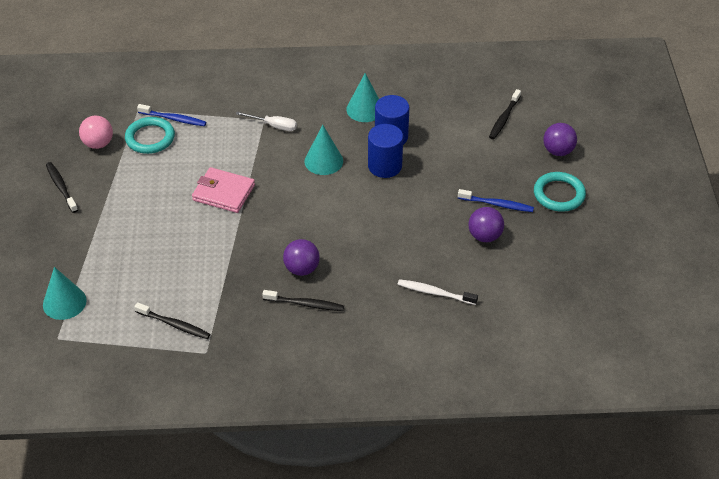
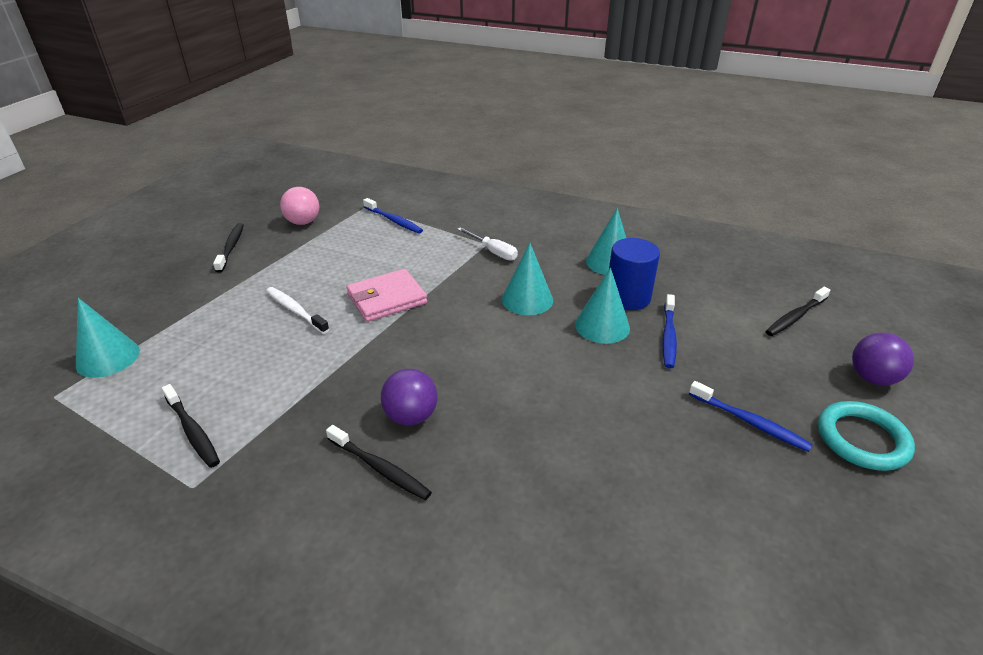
camera: 25 degrees right, 10 degrees down
(150, 138) = (356, 230): turquoise ring -> none
(223, 192) = (387, 298): pink wallet -> pink wallet turned 75 degrees counterclockwise
(385, 166) = (602, 326): blue cylinder -> turquoise cone
(430, 160) = (668, 336): none -> blue toothbrush
(435, 293) = (589, 527): white toothbrush -> white toothbrush (295, 310)
(484, 236) = (712, 463): purple ball -> none

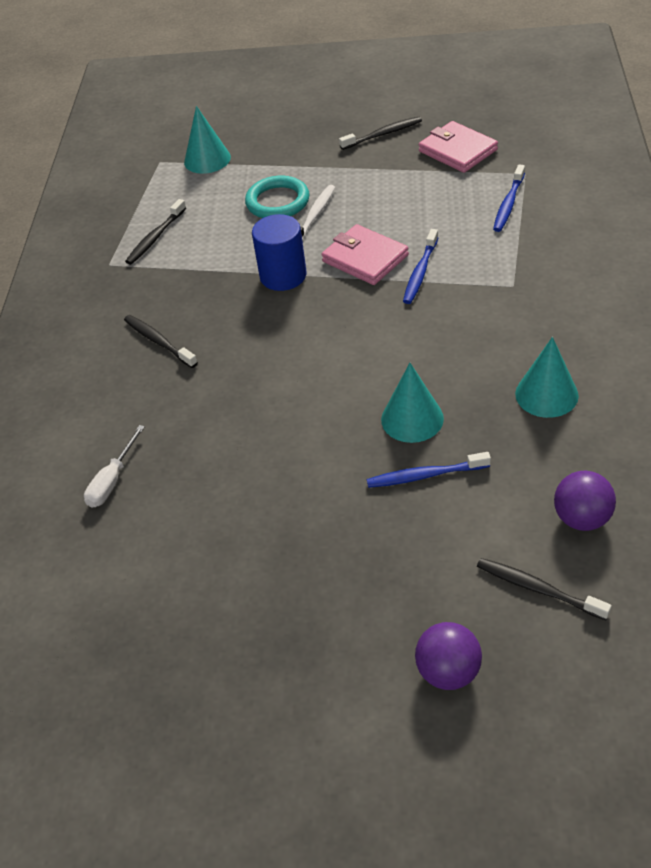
camera: 75 degrees right, 10 degrees up
(303, 222) = (458, 150): pink ball -> pink wallet
(380, 468) = (158, 341): black toothbrush -> black toothbrush turned 120 degrees clockwise
(411, 416) = (218, 336): purple ball -> purple ball (582, 518)
(493, 252) = (499, 296): white screwdriver -> white screwdriver (112, 480)
(527, 299) = (424, 350): turquoise cone -> none
(628, 297) = (480, 427): blue cylinder -> blue cylinder (283, 276)
(749, 422) = (315, 562): blue toothbrush -> blue toothbrush (420, 272)
(862, 439) = (332, 660): turquoise ring -> turquoise ring (277, 202)

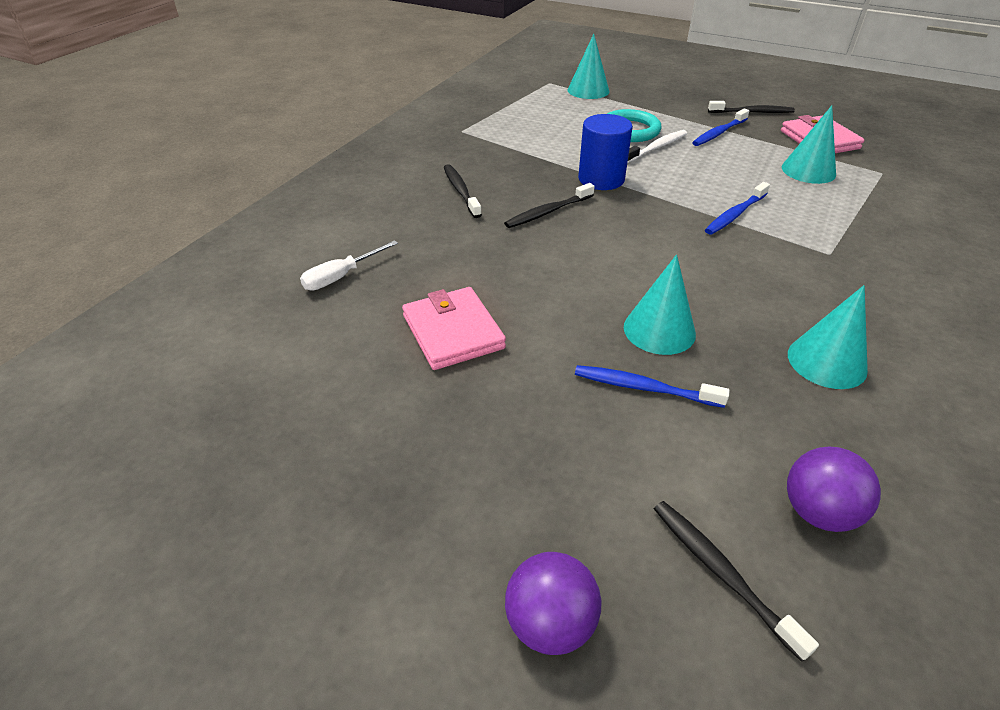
camera: 20 degrees right, 5 degrees down
(155, 237) = (511, 125): black toothbrush -> black toothbrush (548, 212)
(365, 258) = (686, 189): pink wallet -> pink wallet (453, 332)
(462, 194) = (808, 170): none -> turquoise cone
(508, 204) = (854, 190): blue toothbrush -> blue toothbrush (719, 133)

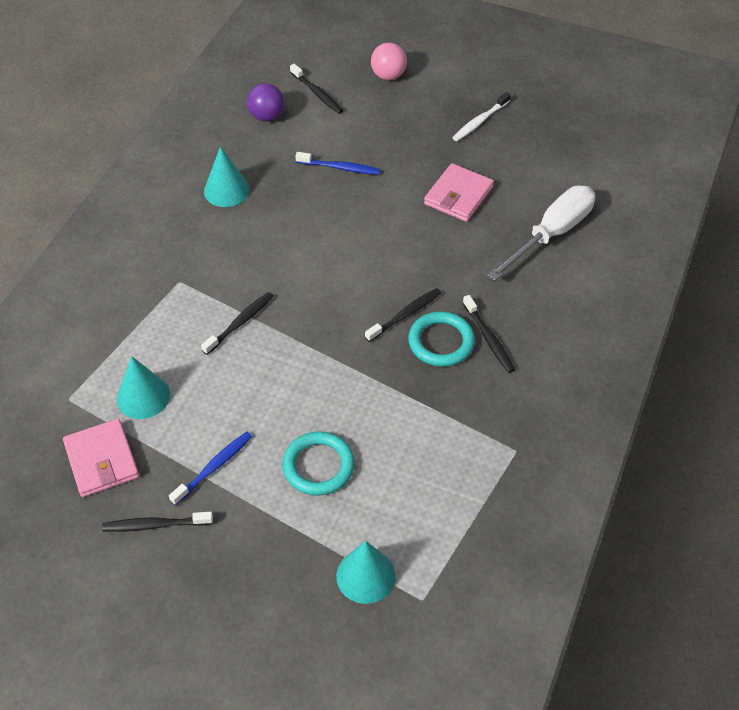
camera: 175 degrees right, 10 degrees up
(341, 276) = (551, 234): white screwdriver -> white screwdriver, size x1.96
(453, 332) = (458, 195): pink wallet -> pink wallet turned 60 degrees clockwise
(512, 191) = (441, 342): none -> turquoise ring
(550, 623) = (388, 75): purple ball -> pink ball
(601, 179) = (356, 367): blue cylinder -> none
(657, 147) = (292, 430): white toothbrush -> white toothbrush (480, 121)
(659, 330) = (325, 205): turquoise cone -> none
(735, 214) = (240, 323): blue toothbrush -> black toothbrush

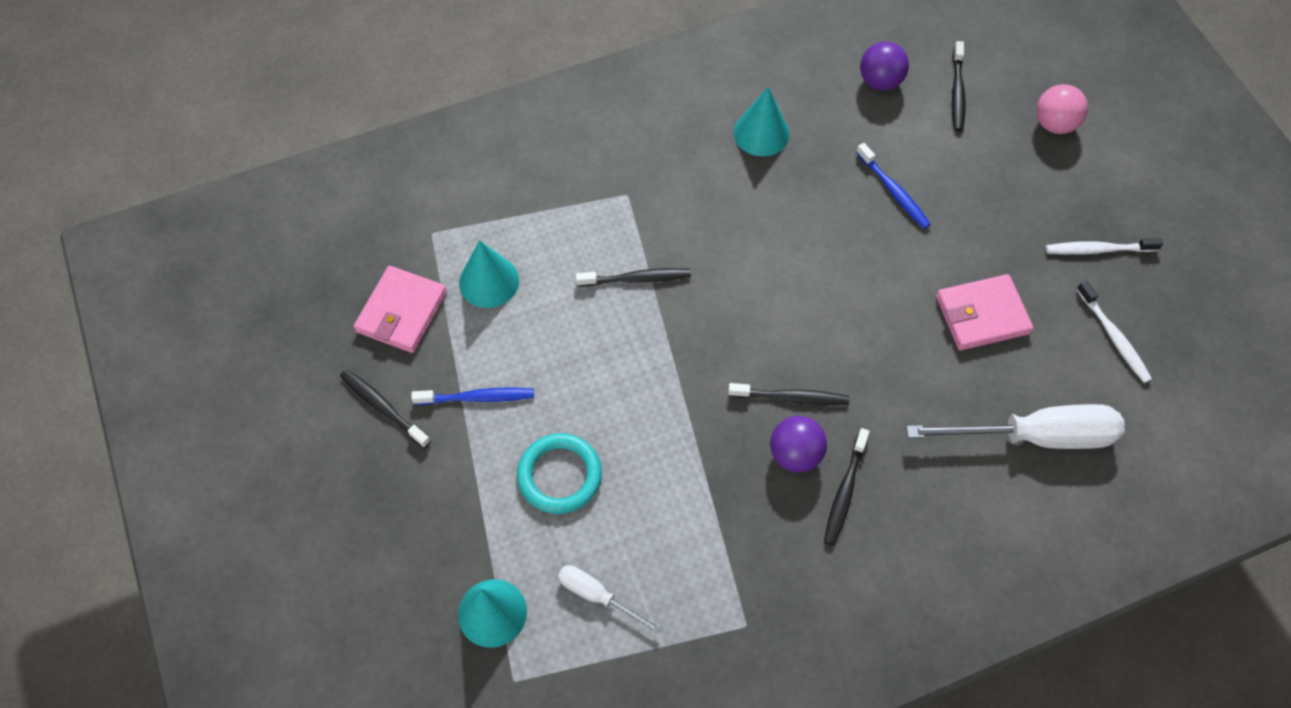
camera: 45 degrees right, 10 degrees up
(417, 510) = (597, 596): none -> white screwdriver
(441, 342) = (795, 454): turquoise ring -> purple ball
(534, 158) = (1113, 337): none -> white toothbrush

